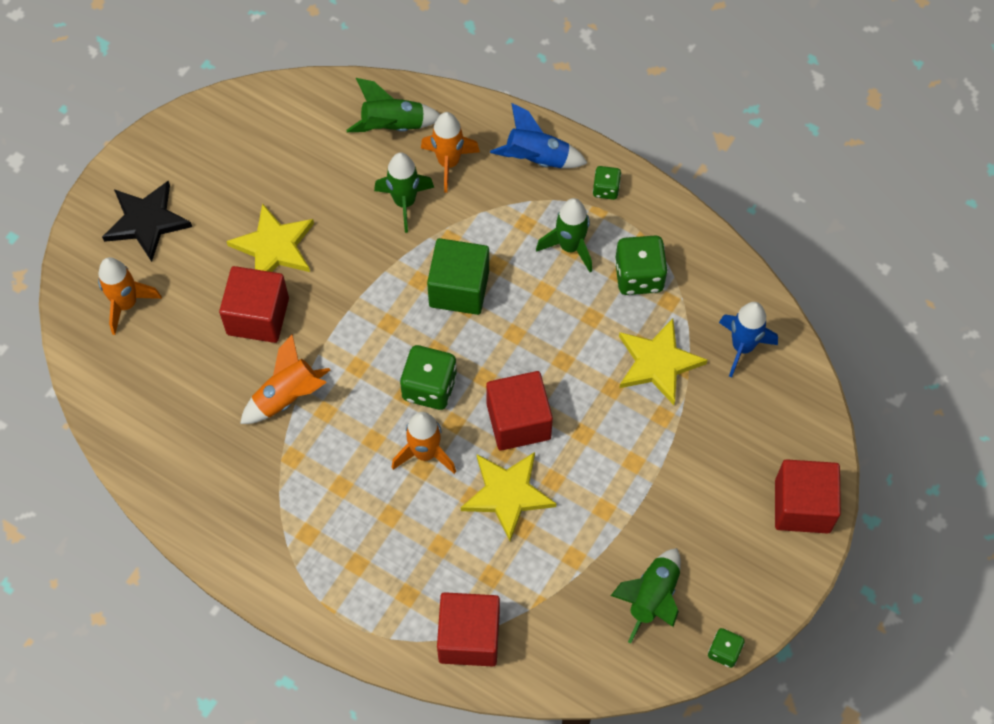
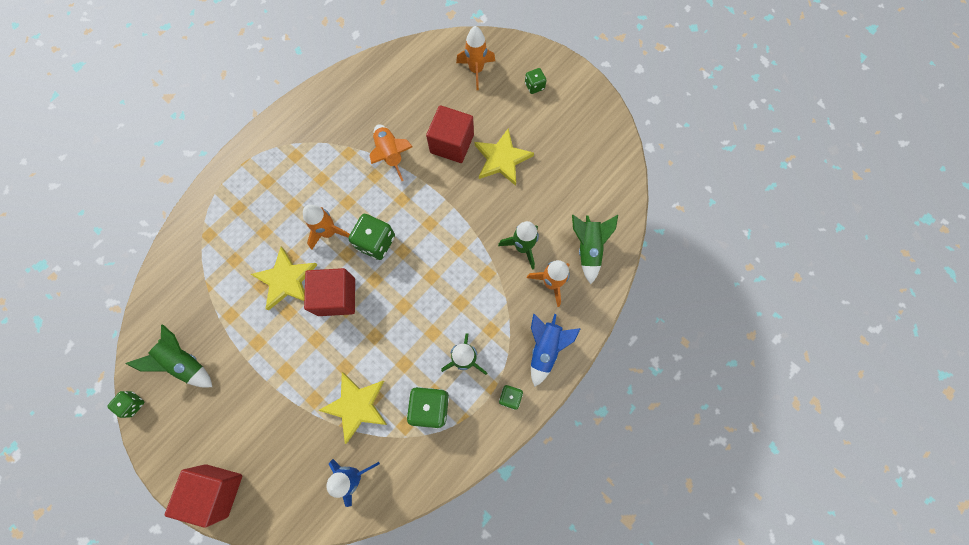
camera: 100 degrees right, 10 degrees up
(147, 221) = (534, 86): black star -> green dice
(459, 289) = (446, 273): green cube -> none
(469, 637) = (199, 240): red cube -> none

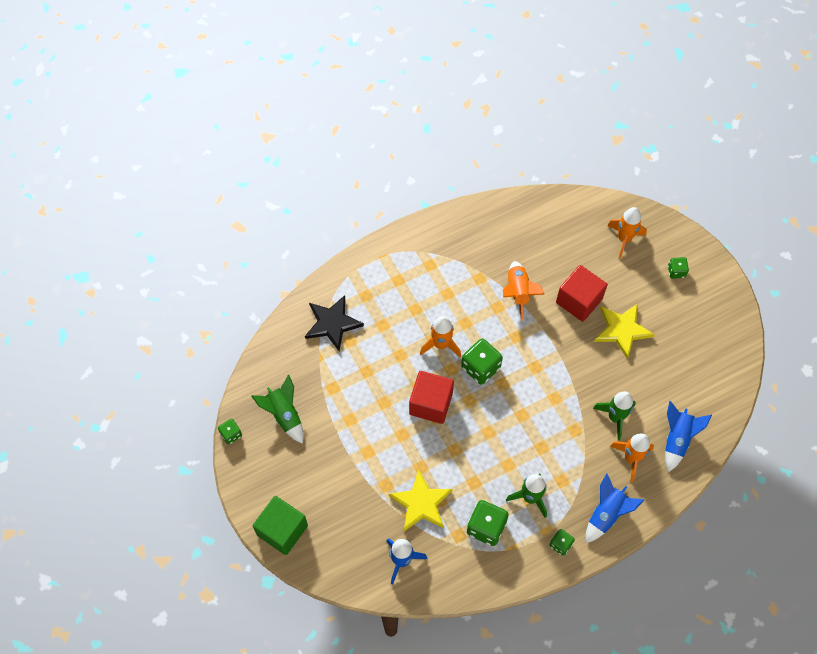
camera: 20 degrees right, 10 degrees down
(211, 248) = (332, 323): none -> black star
(216, 490) = (282, 530): red cube -> green cube
(286, 280) = (390, 374): yellow star -> none
(588, 248) = (677, 439): green rocket -> blue rocket

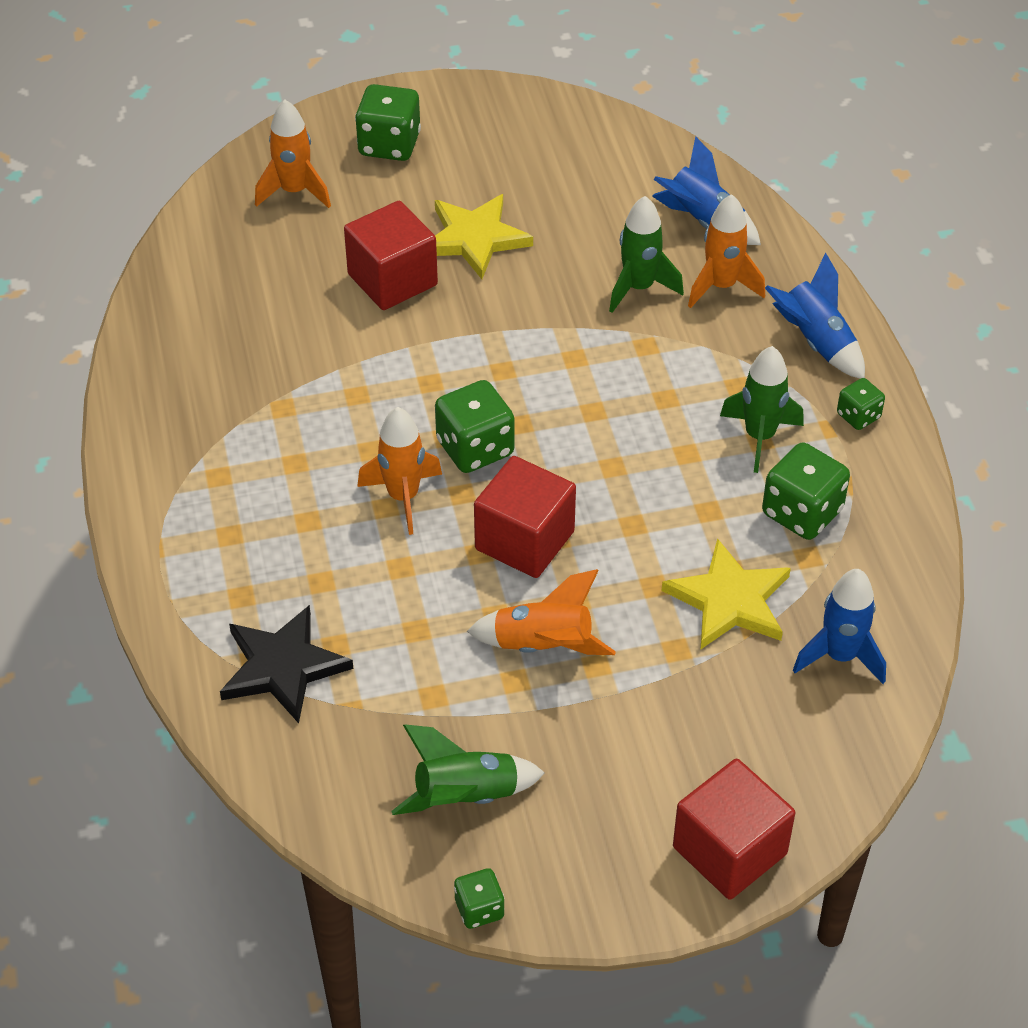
camera: 75 degrees left, 15 degrees down
(282, 530) = (729, 850): green cube -> red cube
(518, 292) = (338, 358): orange rocket -> orange rocket (543, 646)
(676, 271) = (389, 145): green dice -> green dice, size x1.78

